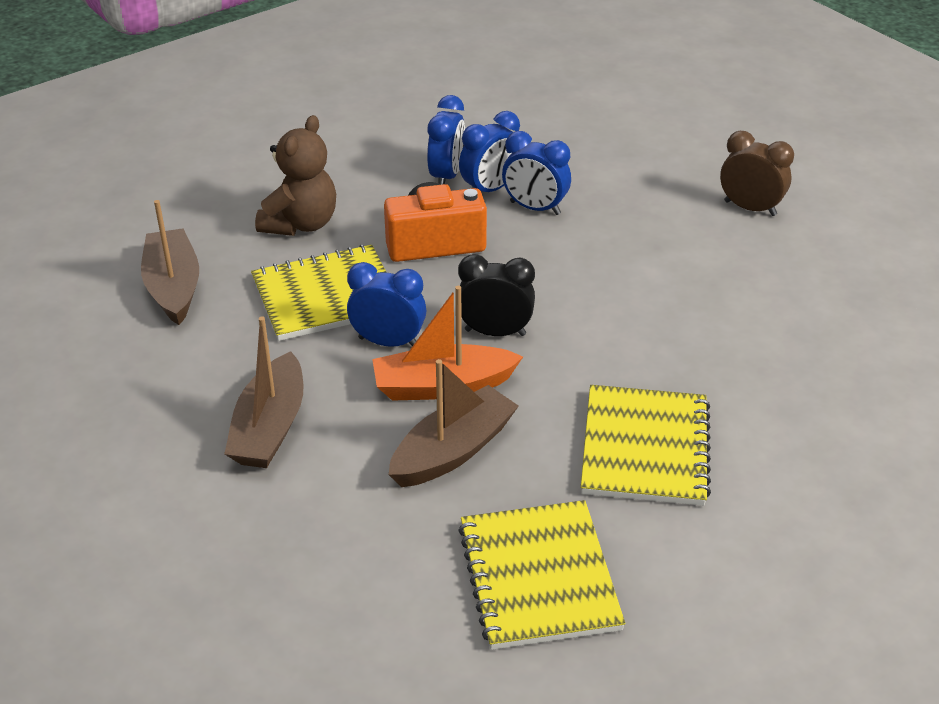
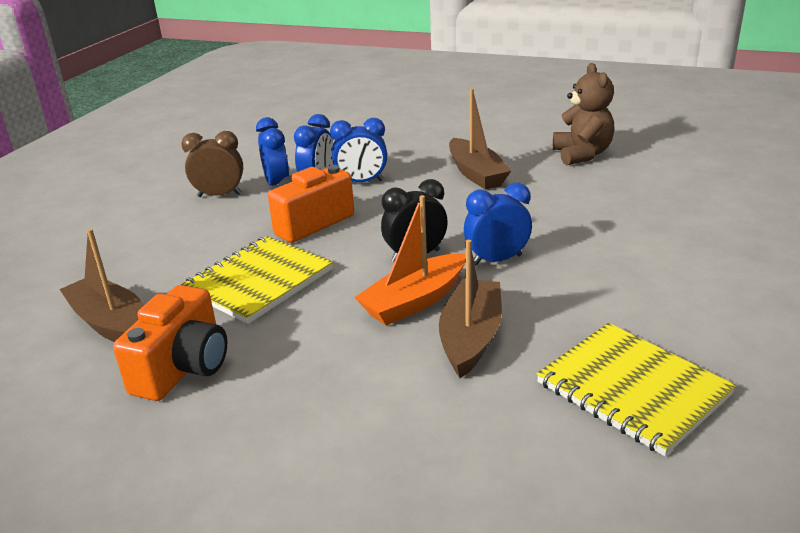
camera: 30 degrees left, 10 degrees down
(194, 362) = (183, 368): none -> orange camera
(270, 427) = (303, 385): brown boat -> brown boat (476, 174)
(301, 224) = (189, 246): brown teddy bear -> brown teddy bear (582, 154)
(388, 342) = (341, 291): blue clock -> blue clock (497, 260)
(645, 448) = (599, 280): yellow notebook -> none
(750, 208) = (499, 141): brown clock -> brown clock (219, 195)

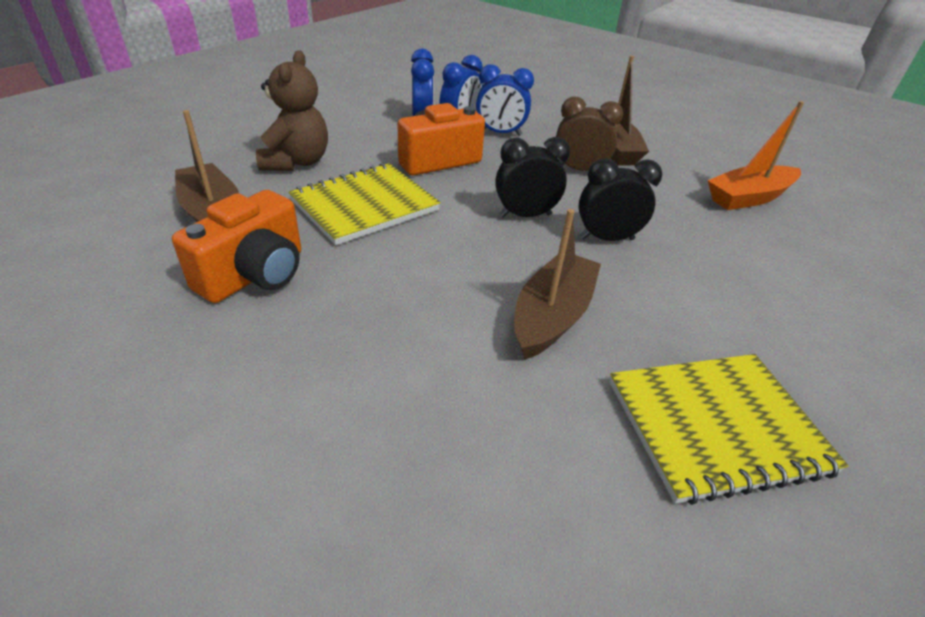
camera: 10 degrees right, 10 degrees up
(219, 195) = (366, 118): brown clock -> brown clock (579, 170)
(415, 301) = (507, 262): orange boat -> orange boat (748, 198)
(497, 260) = (606, 238): blue clock -> black clock
(582, 154) = (726, 152): brown teddy bear -> brown teddy bear (296, 162)
(632, 389) = (716, 426): yellow notebook -> yellow notebook turned 75 degrees counterclockwise

